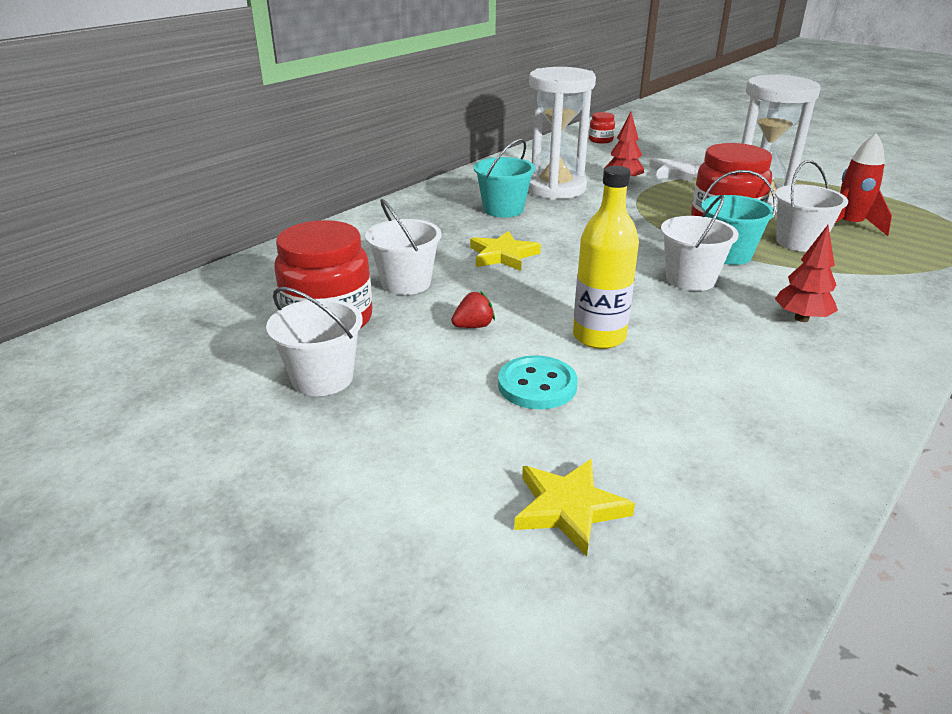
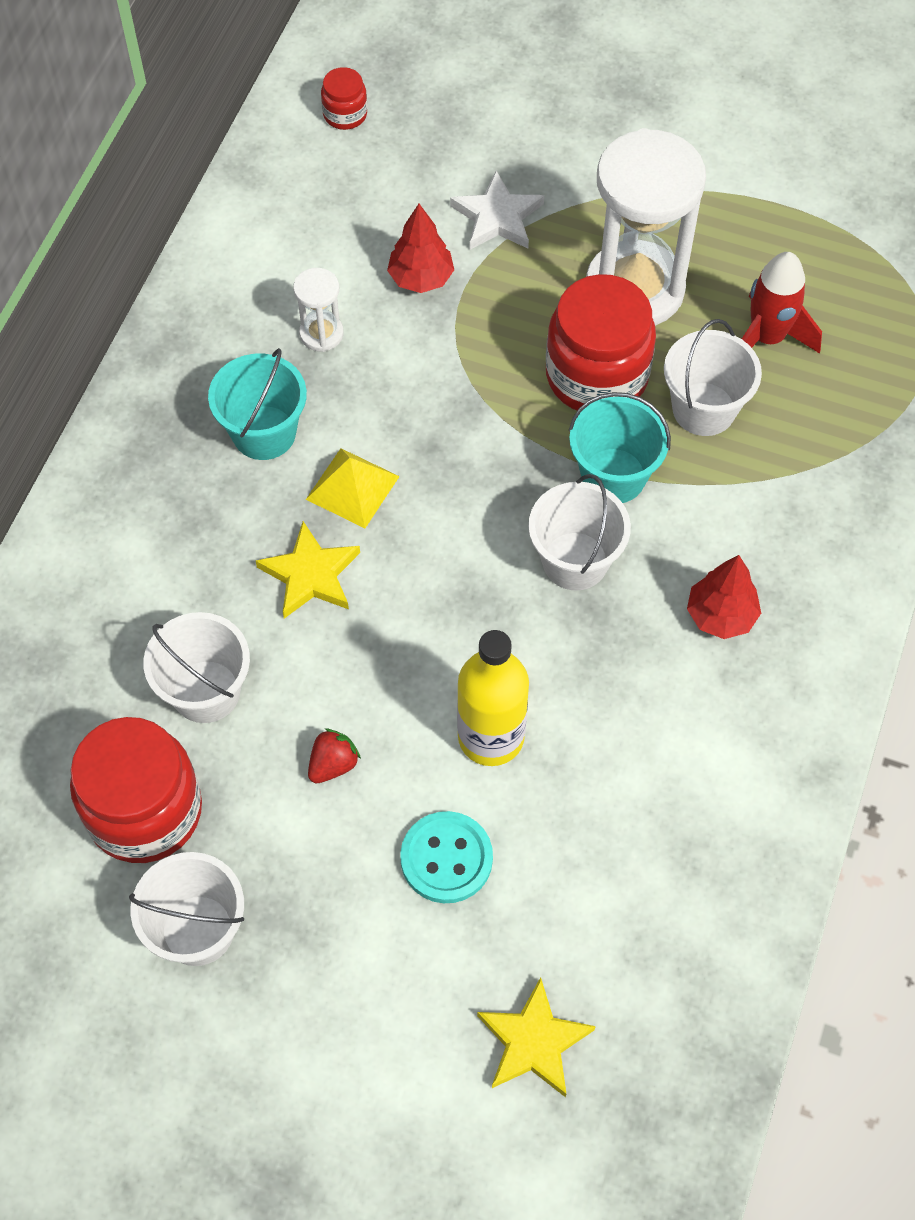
camera: 20 degrees left, 30 degrees up
(547, 232) = (352, 487): none -> yellow pyramid
(555, 188) = (321, 334): white hourglass -> white hourglass, size x0.44

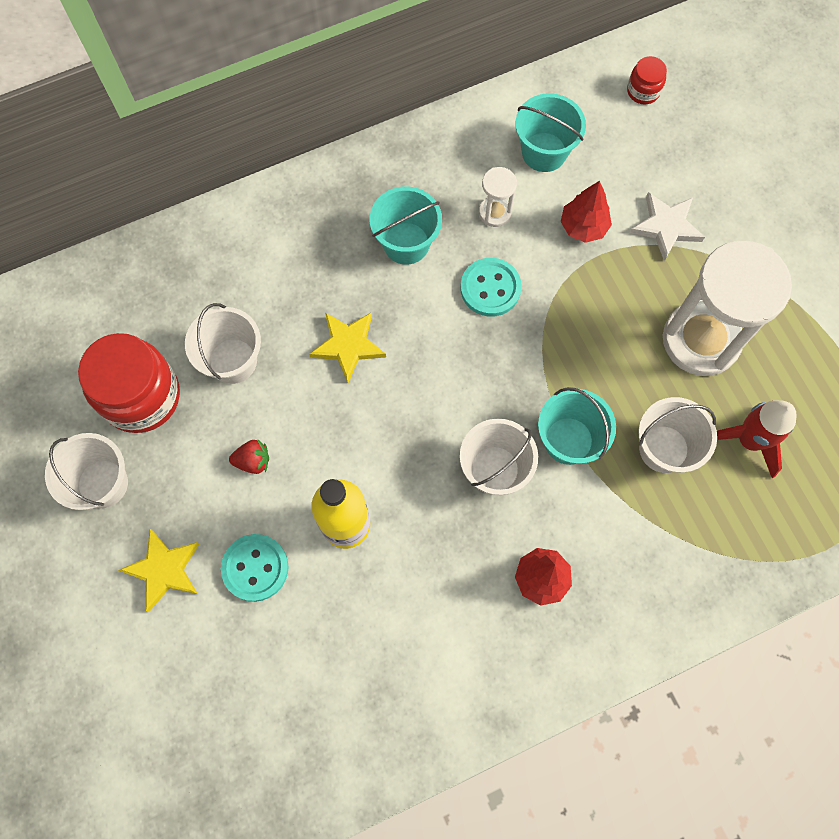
camera: 45 degrees right, 10 degrees up
(309, 241) = (544, 152): none -> turquoise bucket
(352, 487) = (420, 316): yellow pyramid -> none
(393, 405) = (490, 288): none -> turquoise button
(533, 1042) = (195, 709): yellow star -> yellow star (164, 570)
(596, 375) = (622, 372): red jar -> none

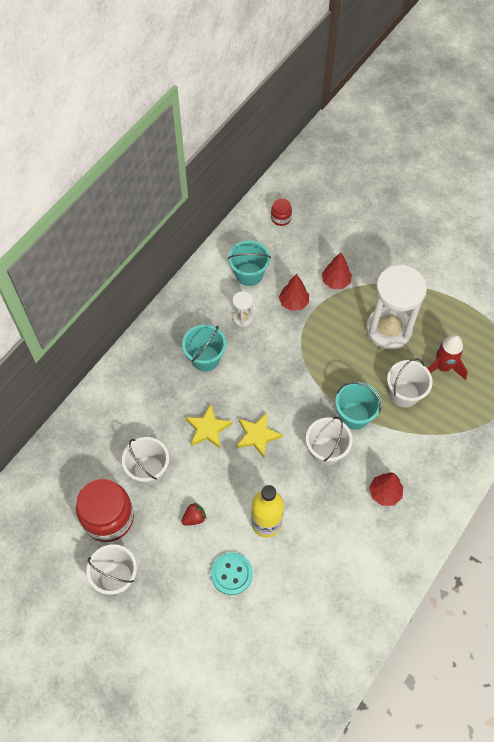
camera: 30 degrees left, 10 degrees down
(164, 570) = (181, 604): yellow star -> yellow star (257, 435)
(490, 288) = (265, 359): turquoise button -> none
(666, 227) = (335, 281): white star -> red tree

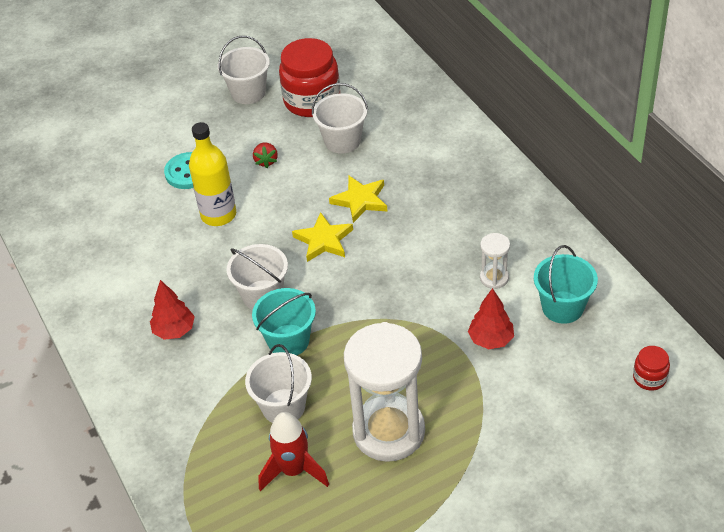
camera: 120 degrees right, 15 degrees down
(205, 358) = (455, 225): turquoise bucket -> none
(335, 281) = (502, 401): red tree -> none

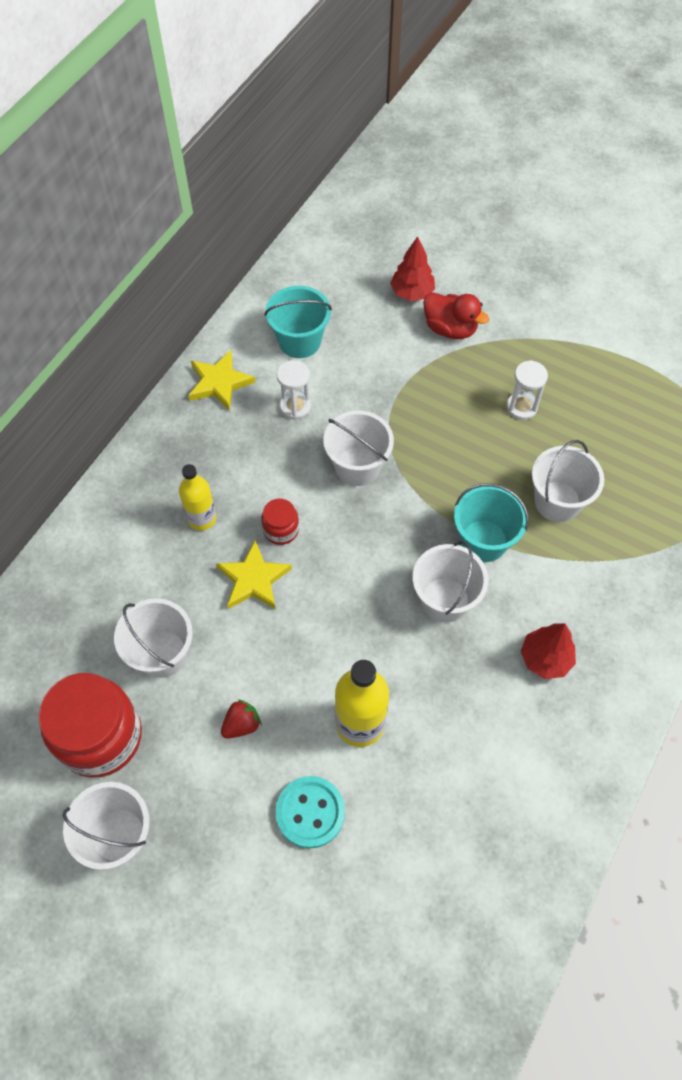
camera: 125 degrees left, 15 degrees up
(294, 470) = (611, 456): red rocket -> none
(324, 240) = (333, 584): yellow star -> yellow star (219, 383)
(389, 431) = (521, 407): white hourglass -> white hourglass, size x0.44
(410, 293) = (357, 466): none -> white bucket
(429, 190) = (202, 518): none -> yellow bottle
(491, 340) = (372, 377): red tree -> red tree (412, 293)
(509, 422) = (450, 329): none -> red duck
(649, 378) = (341, 257): red jar -> red jar (281, 530)

